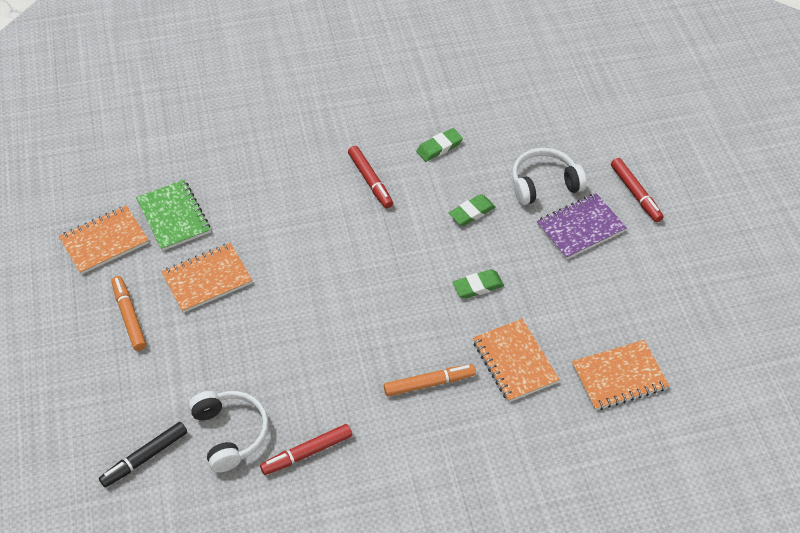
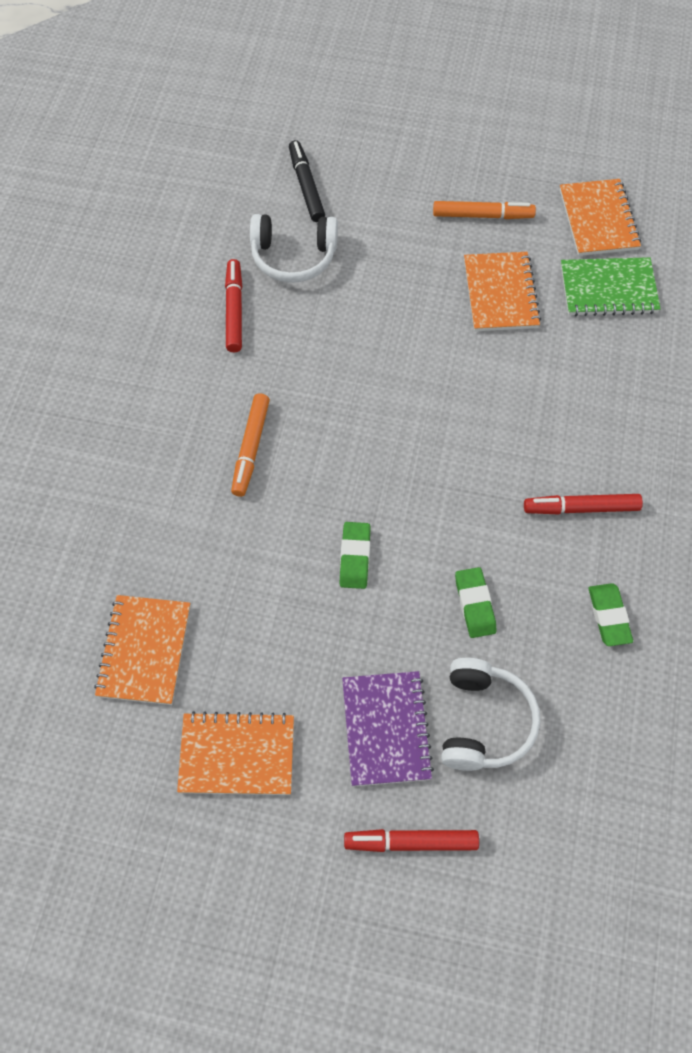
camera: 115 degrees right, 10 degrees up
(514, 362) = (229, 547): orange notebook -> orange notebook (237, 754)

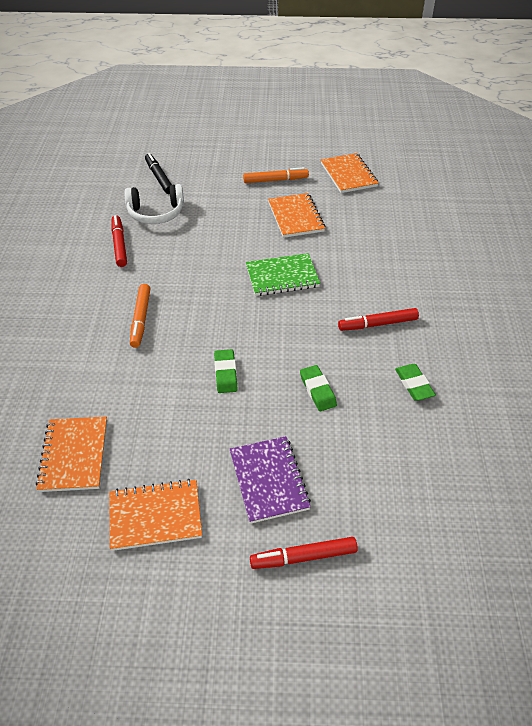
camera: 10 degrees left, 15 degrees down
(483, 722) = (341, 464): white headphones -> none
(608, 289) = (364, 207): green notebook -> green notebook (282, 277)

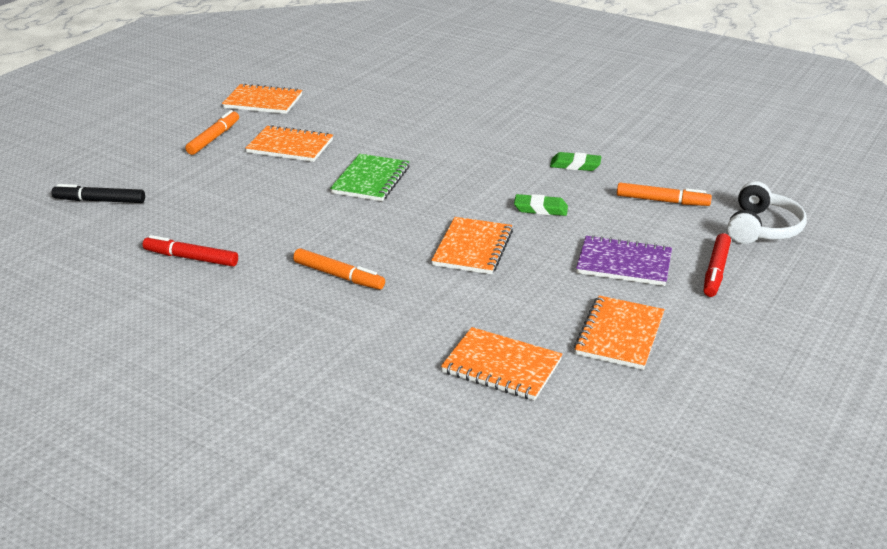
camera: 60 degrees left, 15 degrees down
(156, 213) = (165, 220): white headphones -> white headphones (761, 228)
(225, 373) = (473, 248): green eraser -> orange notebook
(377, 324) = (488, 156): red marker -> none
(402, 471) = (662, 201): none -> orange marker

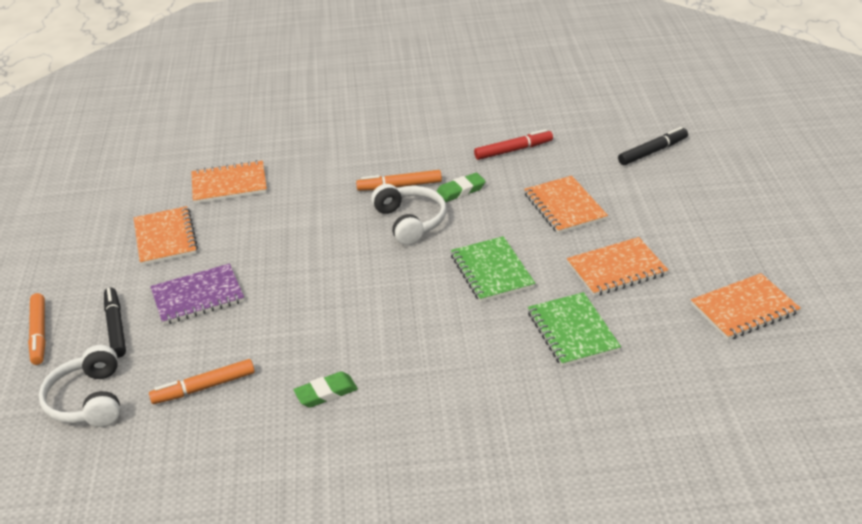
camera: 145 degrees right, 5 degrees up
(214, 138) = (694, 242): orange marker -> orange marker (39, 334)
(376, 240) = (410, 222): none -> white headphones
(377, 131) = (572, 332): none -> green notebook
(473, 248) = (330, 251): orange notebook -> orange notebook (564, 207)
(540, 209) = (311, 317): green eraser -> green eraser (460, 191)
(716, 271) = (116, 327): red marker -> black marker

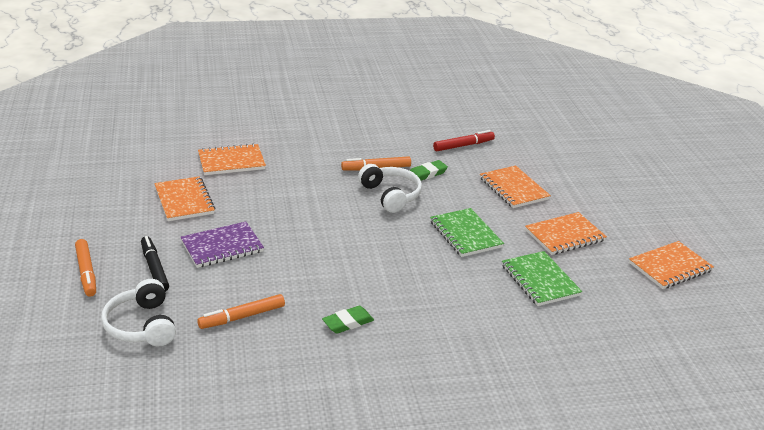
camera: 10 degrees left, 5 degrees down
(652, 151) = (574, 151): black marker -> none

